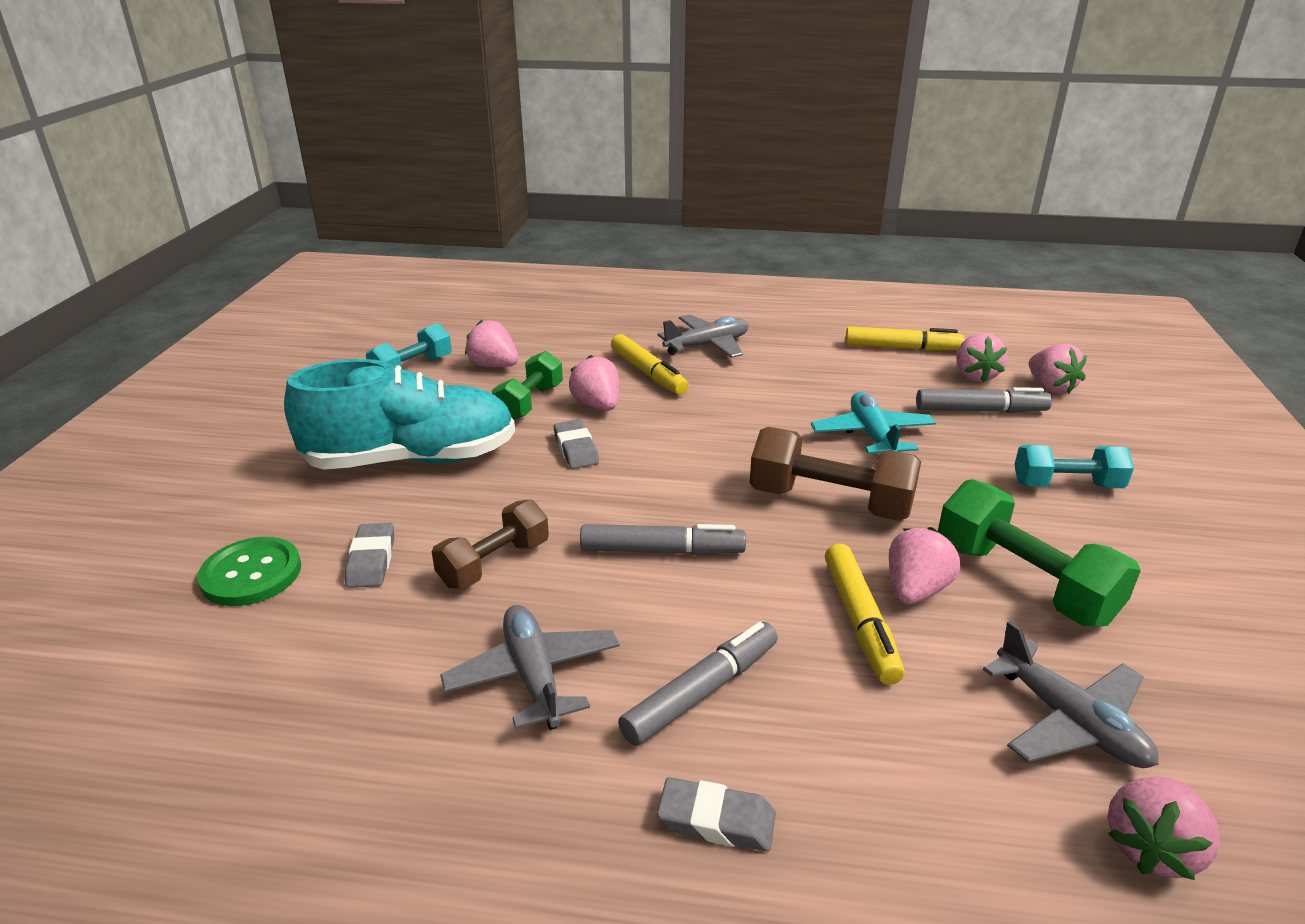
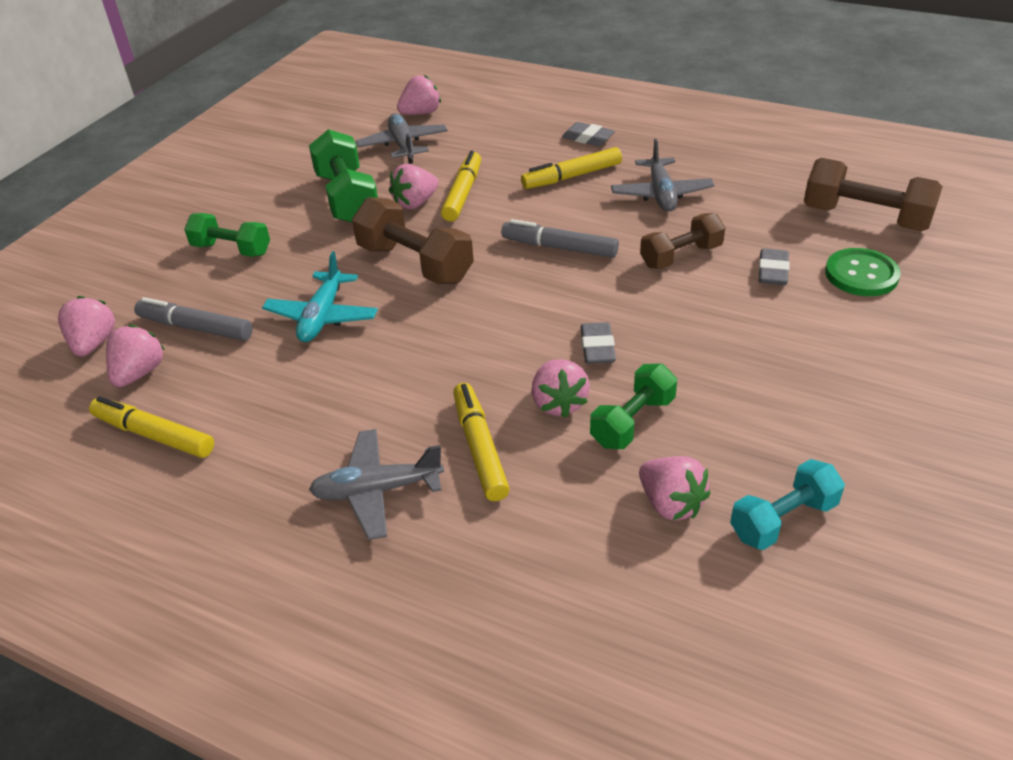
camera: 160 degrees left, 10 degrees up
(189, 680) = (865, 218): none -> brown dumbbell
(412, 459) = (757, 362): turquoise shoe -> none
(702, 692) = (572, 176): grey marker -> yellow marker
(1066, 485) = (232, 249): turquoise dumbbell -> green dumbbell

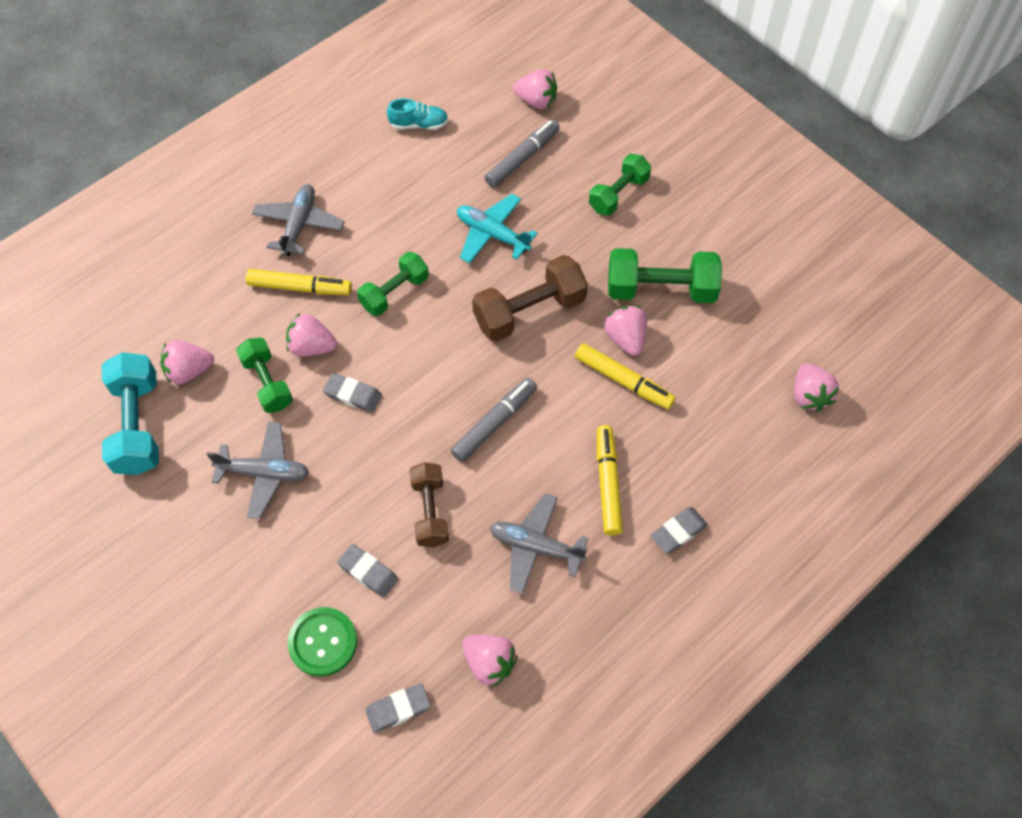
camera: 110 degrees right, 20 degrees up
(139, 373) = (487, 122): pink strawberry -> pink strawberry (489, 663)
(154, 435) = (419, 124): yellow marker -> turquoise shoe
(403, 145) = (742, 359): grey plane -> grey plane (264, 473)
(442, 363) = (394, 292): none -> green dumbbell
(783, 519) = (138, 425): turquoise dumbbell -> turquoise dumbbell, size x1.51
(865, 218) = (398, 709): brown dumbbell -> grey eraser

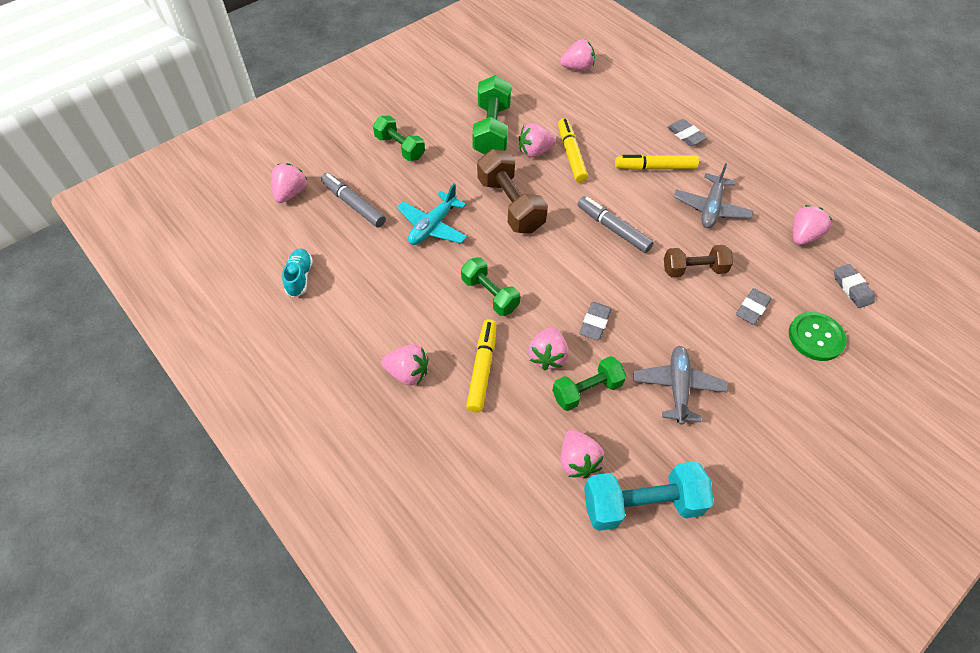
camera: 90 degrees left, 5 degrees down
(299, 224) = (408, 373): grey plane -> pink strawberry
(623, 381) = (571, 155): yellow marker -> yellow marker turned 45 degrees counterclockwise

